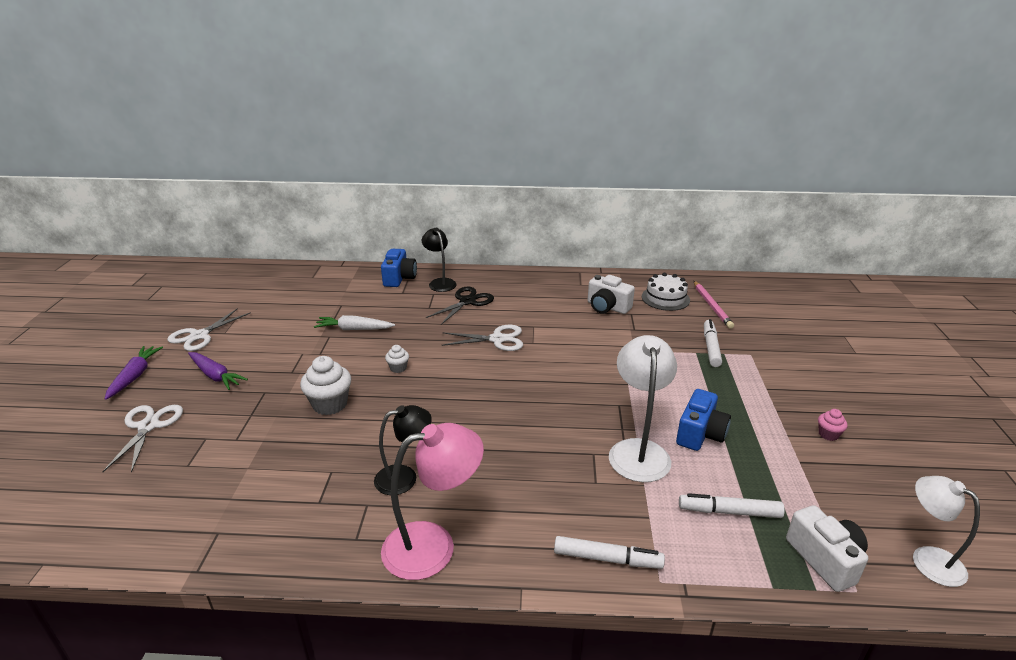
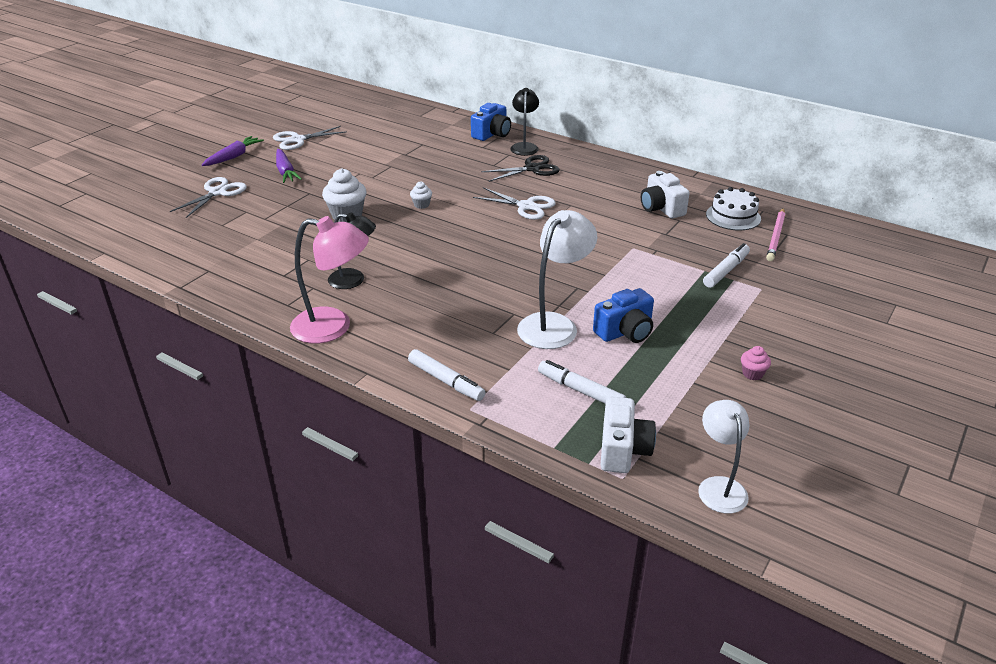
camera: 30 degrees right, 5 degrees up
(354, 329) = (415, 166): white carrot -> none

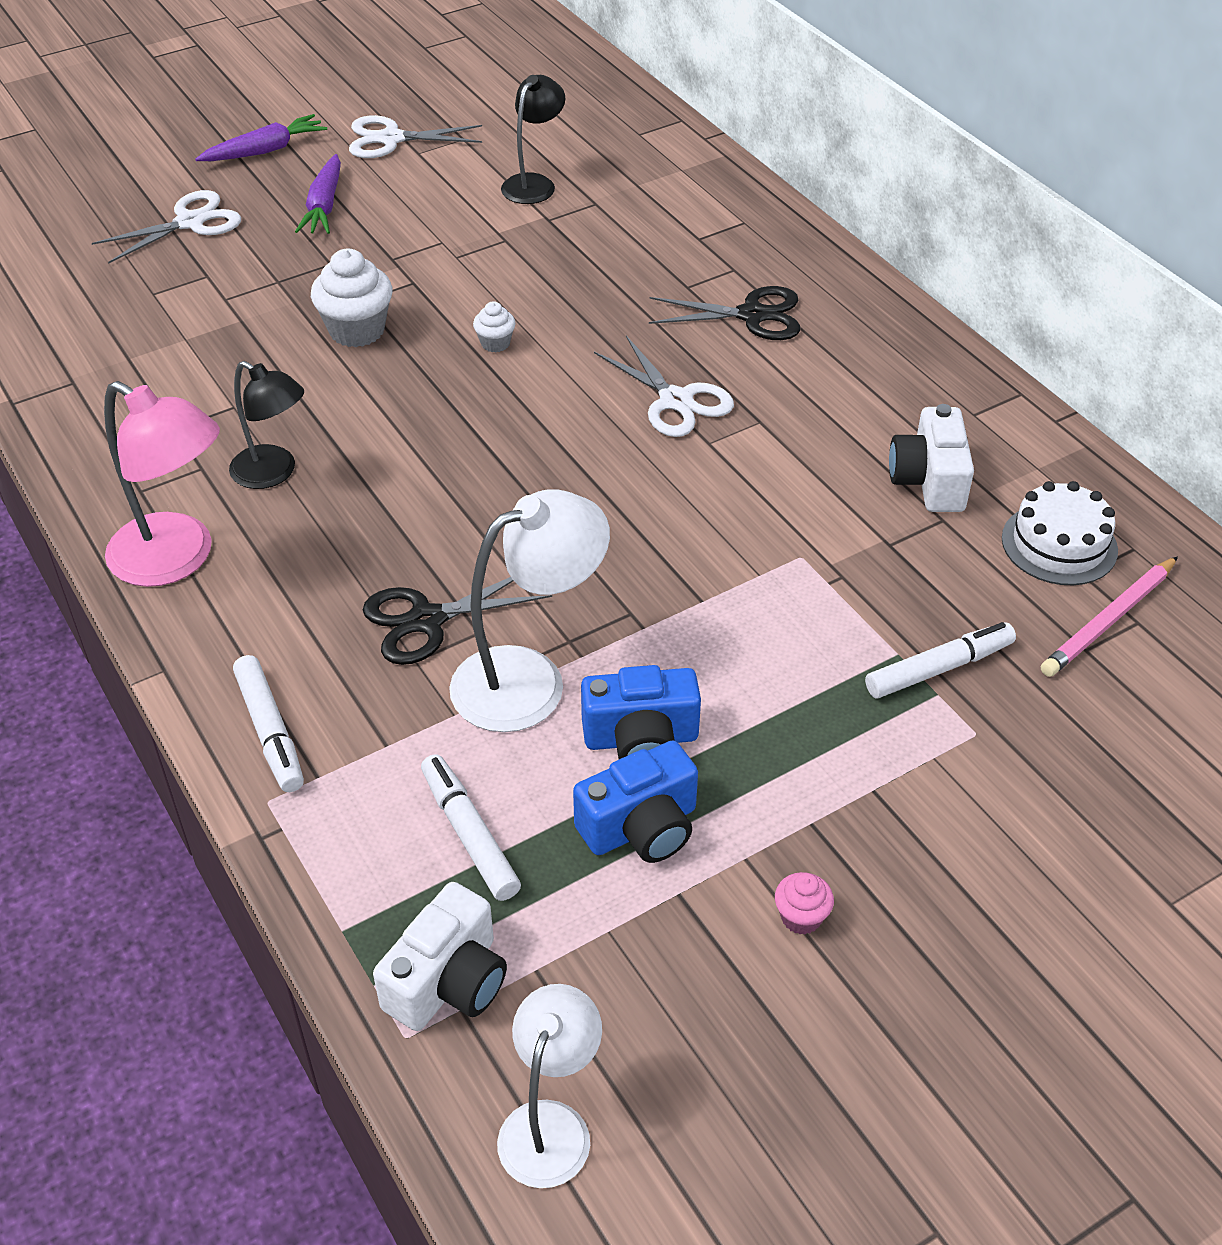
camera: 25 degrees right, 10 degrees up
(485, 316) = (427, 620): none -> black scissors
(492, 134) = (738, 212): blue camera -> blue camera (641, 827)
(524, 146) = (777, 258): black lamp -> black lamp (534, 183)

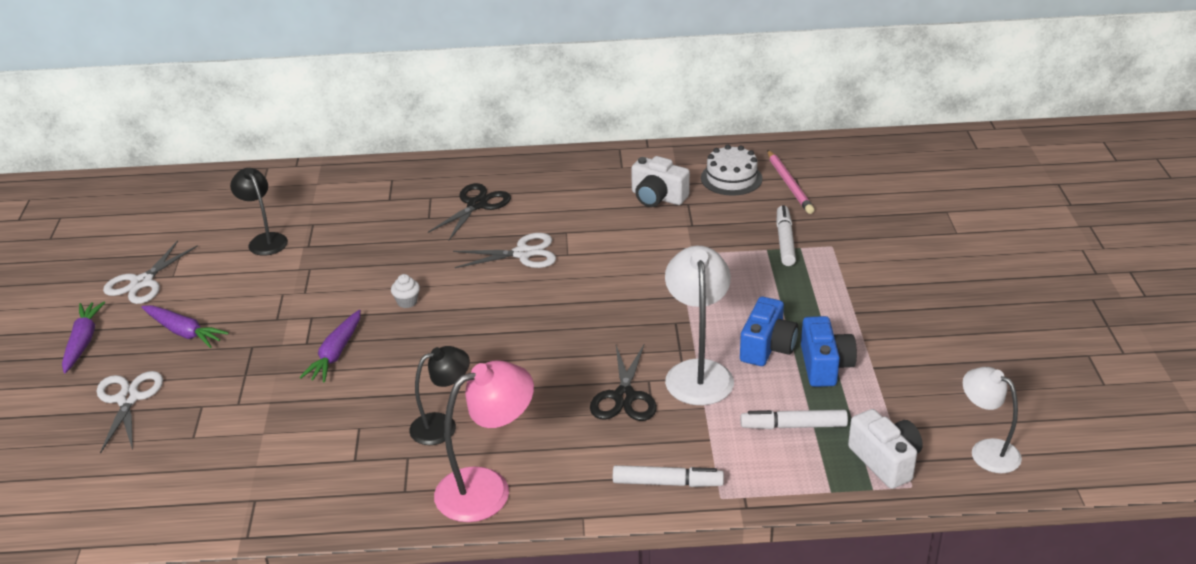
camera: 60 degrees left, 10 degrees down
(357, 330) = (336, 353): white cupcake -> purple carrot
(801, 917) = (908, 334): pink cupcake -> none

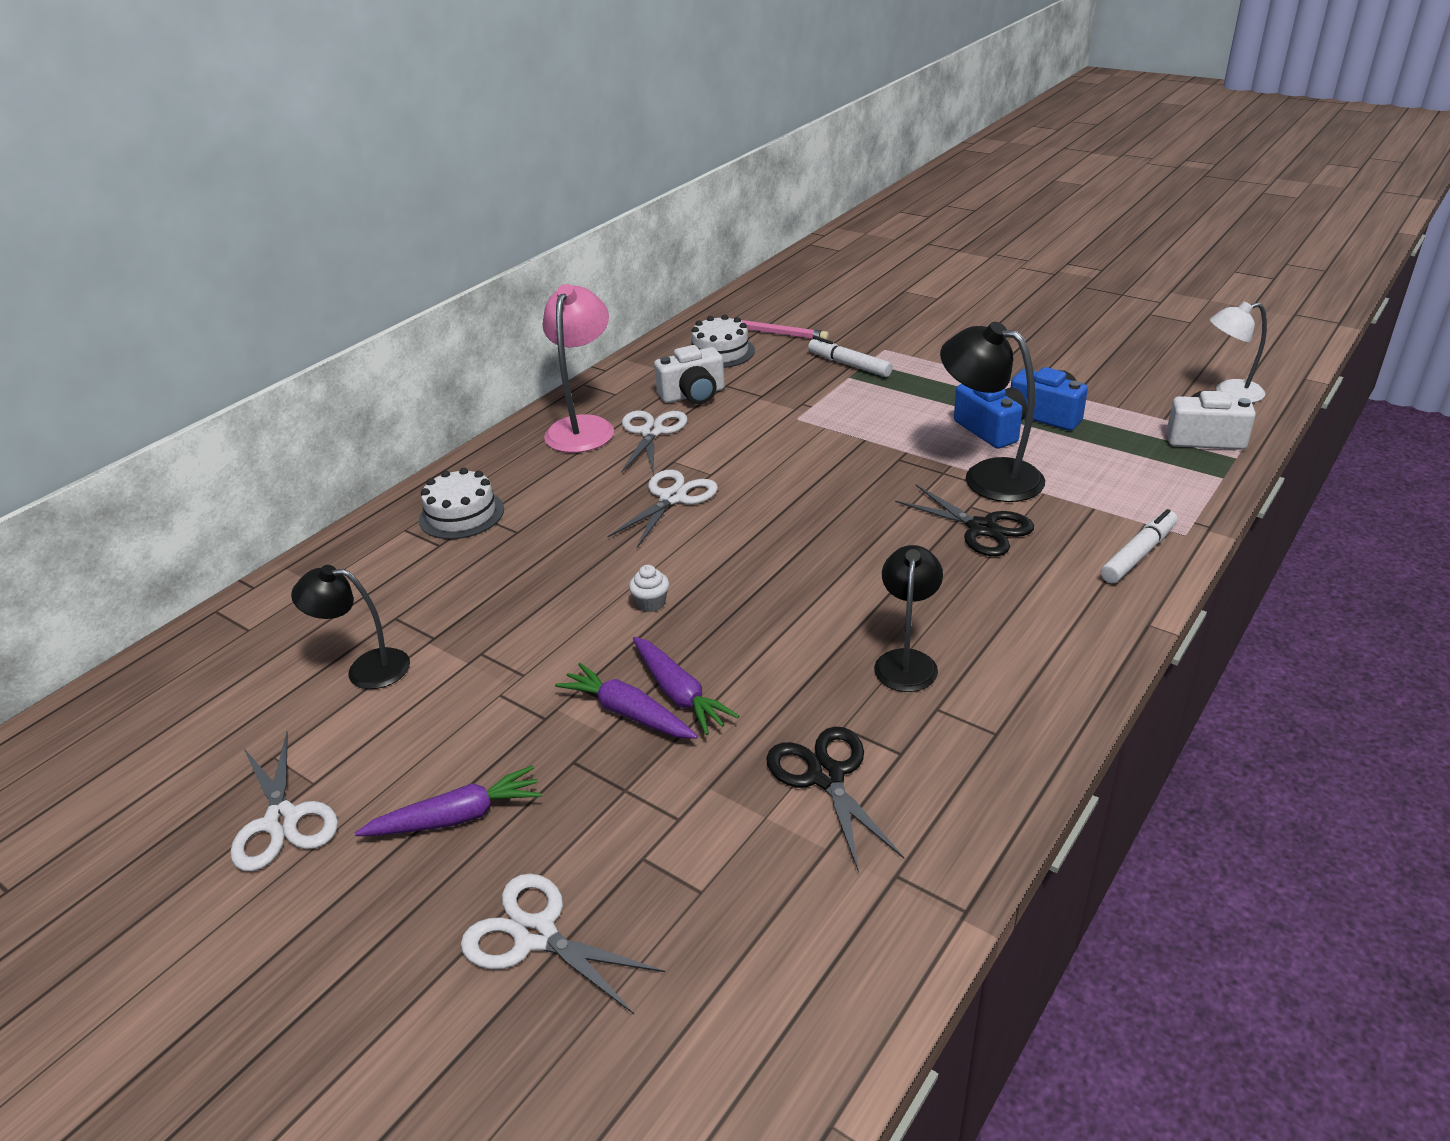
camera: 50 degrees left, 0 degrees up
(83, 342) = (331, 942): purple carrot -> purple carrot (628, 713)
(425, 189) = (461, 514): none -> white cake
(477, 205) = (544, 493): black scissors -> black scissors (826, 776)
(487, 488) = (1047, 669): pink lamp -> pink lamp (584, 427)
(590, 206) = (651, 432): none -> white scissors
(698, 372) = (988, 476): white lamp -> black lamp
(793, 426) = (1116, 460): white marker -> none

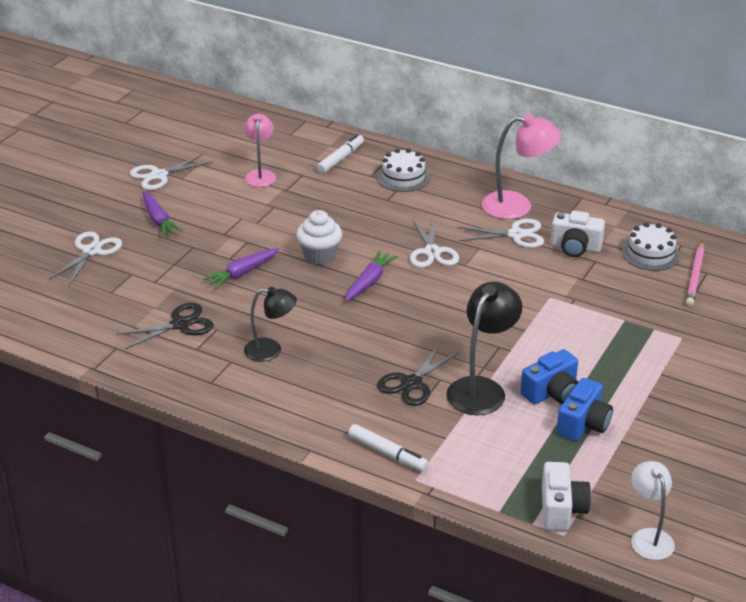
camera: 80 degrees right, 0 degrees up
(366, 668) = (260, 175): black lamp -> pink lamp
(628, 713) = (227, 258): purple carrot -> purple carrot (369, 282)
(651, 603) = (319, 256): white cupcake -> white cupcake, size x1.92
(672, 498) = (432, 252): white scissors -> white scissors turned 60 degrees clockwise
(693, 395) = (575, 247): white camera -> white camera turned 45 degrees counterclockwise
(849, 365) = (646, 319): white marker -> white marker (340, 159)

